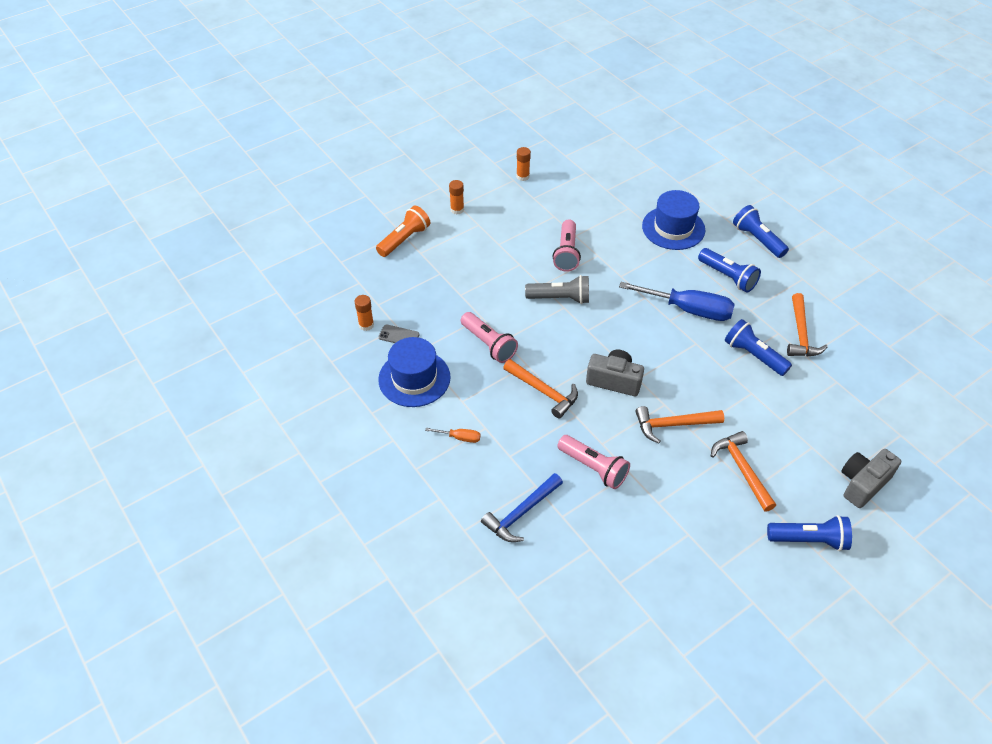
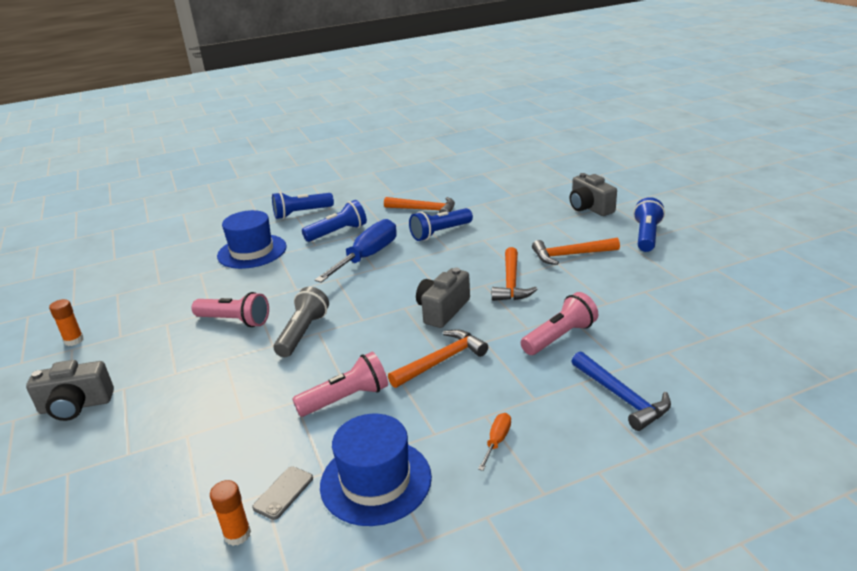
camera: 75 degrees left, 20 degrees down
(404, 239) = (85, 470): orange flashlight -> none
(457, 209) = (76, 406): orange glue stick -> grey camera

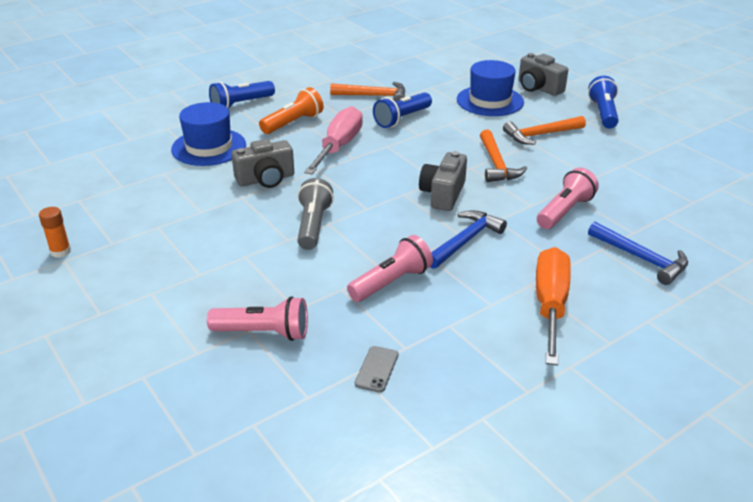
camera: 15 degrees left, 5 degrees up
(76, 406) = (109, 315): grey camera -> grey camera (266, 179)
(234, 321) = (232, 219): pink flashlight -> pink flashlight (263, 332)
(237, 534) = (353, 408): orange glue stick -> none
(338, 232) = (293, 123): blue flashlight -> orange flashlight
(367, 257) = (339, 146): blue screwdriver -> pink screwdriver
(375, 481) = (458, 349): blue hat -> blue hat (490, 101)
(441, 361) = (465, 241): orange hammer -> blue hammer
(497, 441) = (550, 305): orange screwdriver -> orange screwdriver, size x2.30

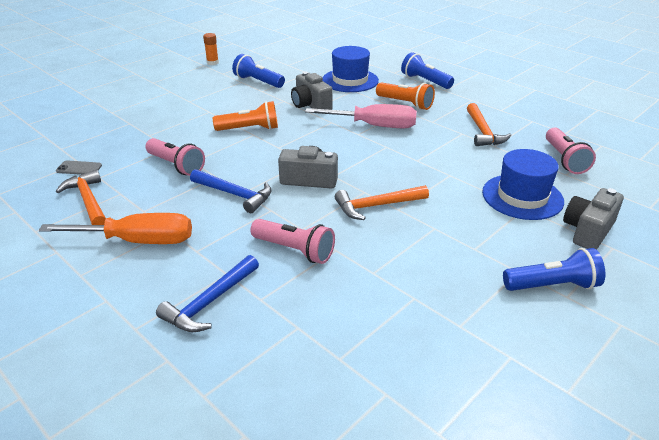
camera: 80 degrees right, 0 degrees up
(263, 332) = (126, 127): pink flashlight -> pink flashlight (564, 159)
(313, 226) = (249, 129): grey flashlight -> orange flashlight
(402, 119) = (444, 149): blue flashlight -> blue flashlight (258, 82)
(541, 135) = (458, 233): orange hammer -> orange hammer (88, 201)

